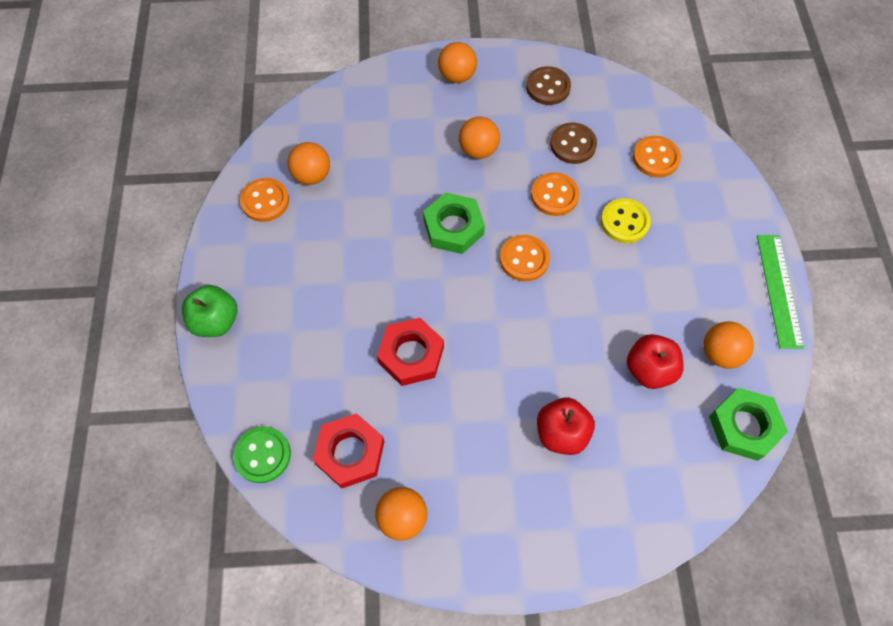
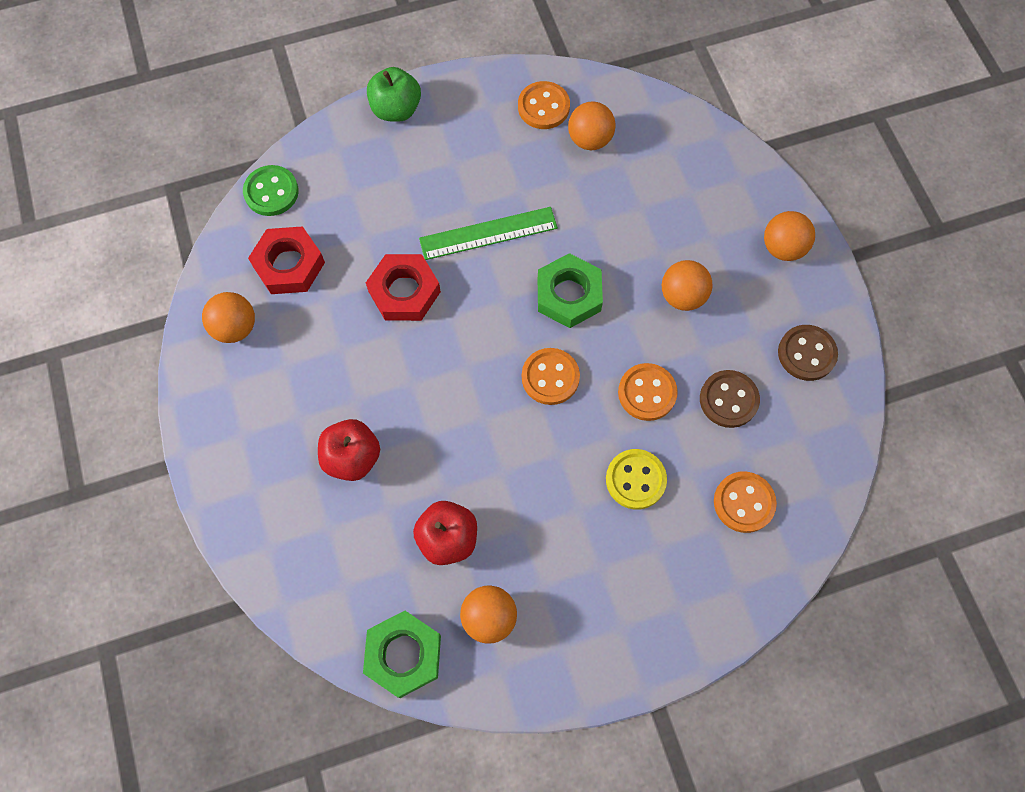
camera: 75 degrees right, 5 degrees up
(779, 290) = (595, 682): green ruler -> green ruler (488, 233)

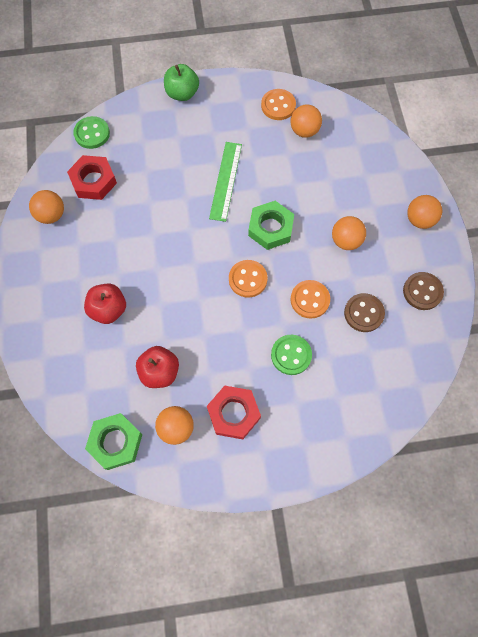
camera: 10 degrees right, 0 degrees up
(404, 292) = (164, 209): red nut -> red nut (233, 413)
(488, 233) = (226, 181): green ruler -> green ruler turned 75 degrees counterclockwise
(635, 480) = (291, 355): yellow button -> green button
(744, 502) = (361, 382): orange button -> none

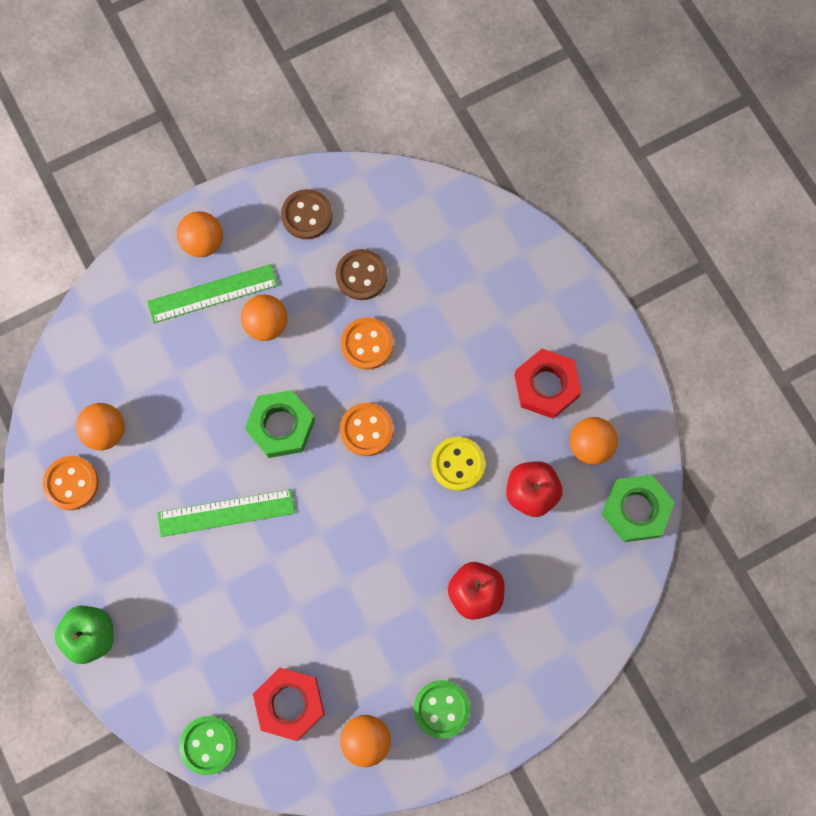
camera: 110 degrees left, 5 degrees up
(200, 330) = (458, 464): none -> yellow button
(291, 355) = (448, 344): green button -> green button (441, 709)
(379, 215) = (213, 293): none -> green ruler

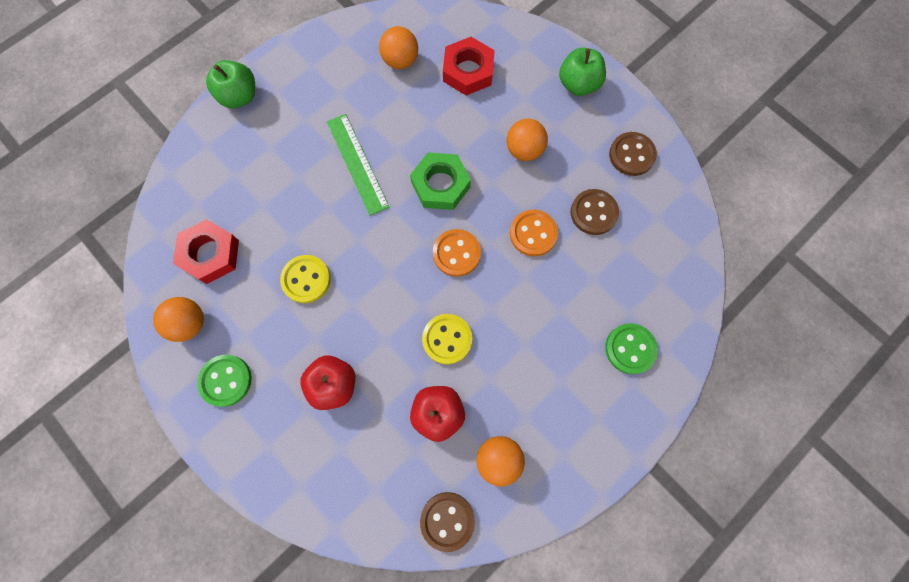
camera: 75 degrees right, 0 degrees up
(71, 483) = (354, 50): orange button -> none
(203, 243) = (578, 84): orange ball -> green apple
(208, 745) = (168, 202): green button -> green button (630, 349)
(213, 293) = (537, 103): green ruler -> none
(351, 599) = (306, 279): none -> yellow button
(546, 386) = (544, 402): red nut -> red nut (468, 71)
(636, 510) = (447, 520): green nut -> brown button

